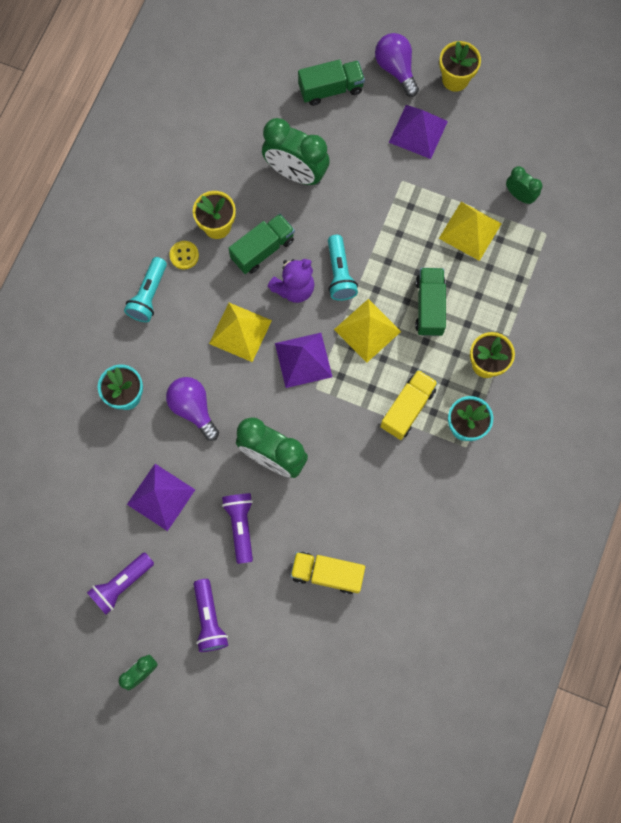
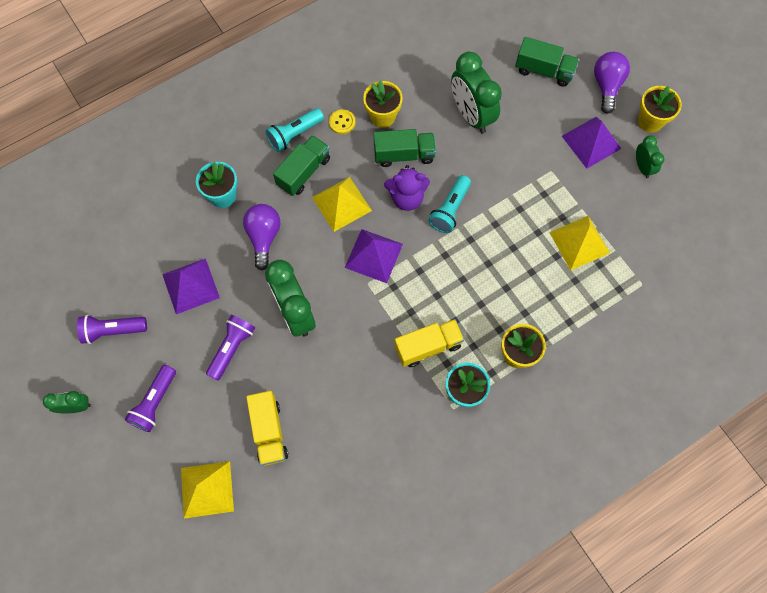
camera: 35 degrees right, 5 degrees down
(327, 573) = (269, 431): yellow truck -> yellow truck turned 150 degrees counterclockwise
(367, 330) = (440, 266): yellow pyramid -> yellow pyramid (207, 489)
(429, 307) = (503, 280): green truck -> green truck (303, 172)
(519, 195) = (640, 241): green clock -> green clock (642, 167)

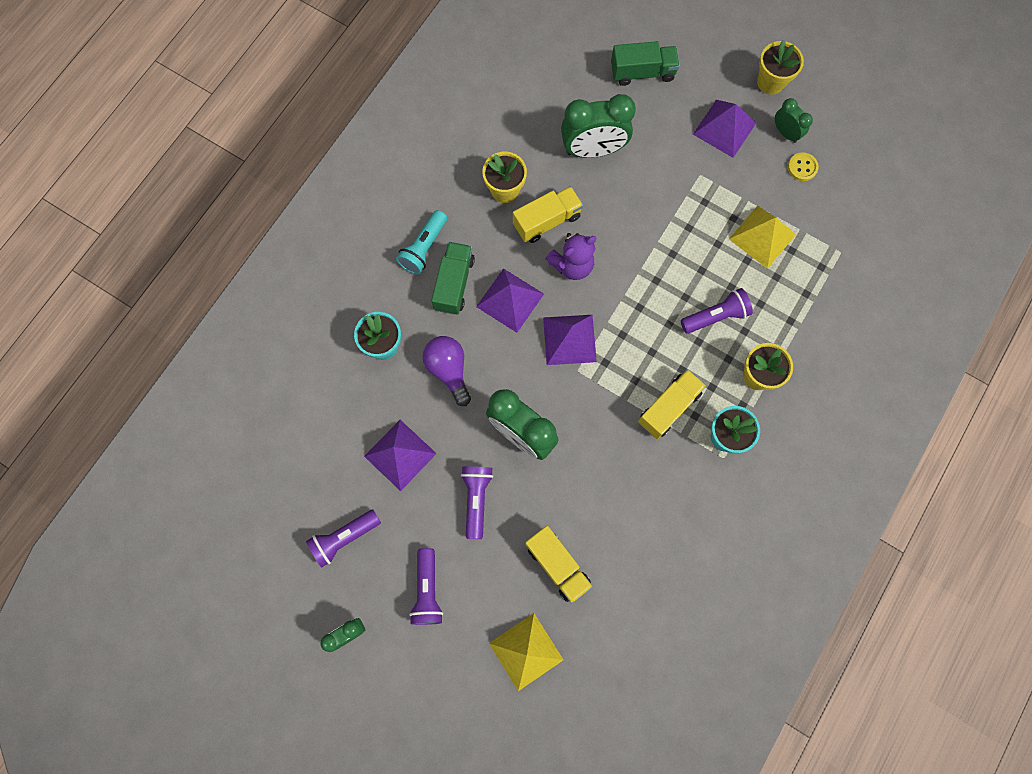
camera: 25 degrees left, 5 degrees up
(341, 204) = (510, 300): yellow pyramid -> purple pyramid
(342, 122) = (466, 214): yellow button -> yellow button (802, 167)
(404, 154) = (547, 221): green truck -> yellow truck
(450, 209) = (621, 258): turquoise flashlight -> none
(471, 115) = (593, 150): green clock -> green clock turned 45 degrees counterclockwise
(506, 290) = (715, 316): none -> purple flashlight
(607, 86) = (711, 63): purple light bulb -> none

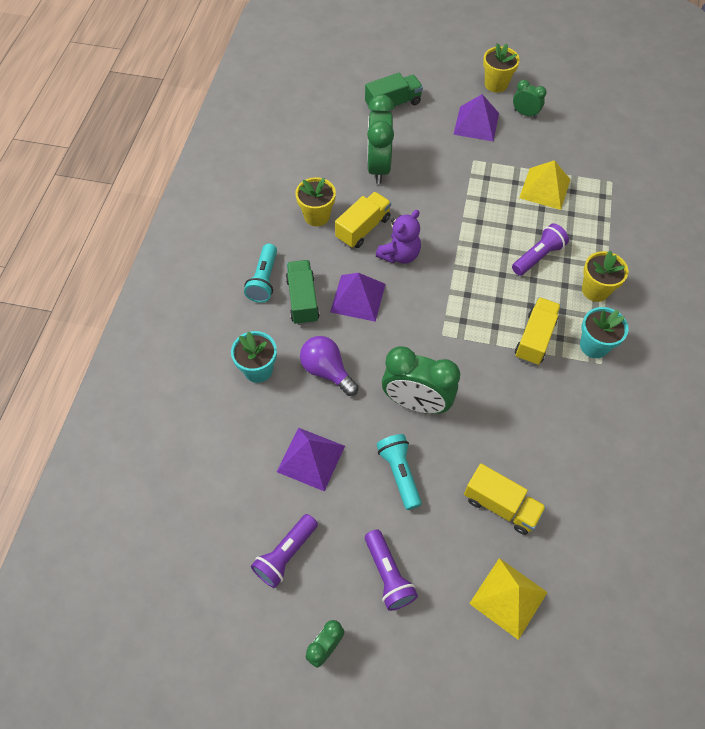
camera: 20 degrees left, 15 degrees down
(476, 499) = (399, 473): purple flashlight -> turquoise flashlight
(569, 339) = (424, 312): purple pyramid -> none
(593, 150) = (378, 167): green clock -> green clock turned 120 degrees clockwise
(802, 167) = (550, 133): yellow button -> none

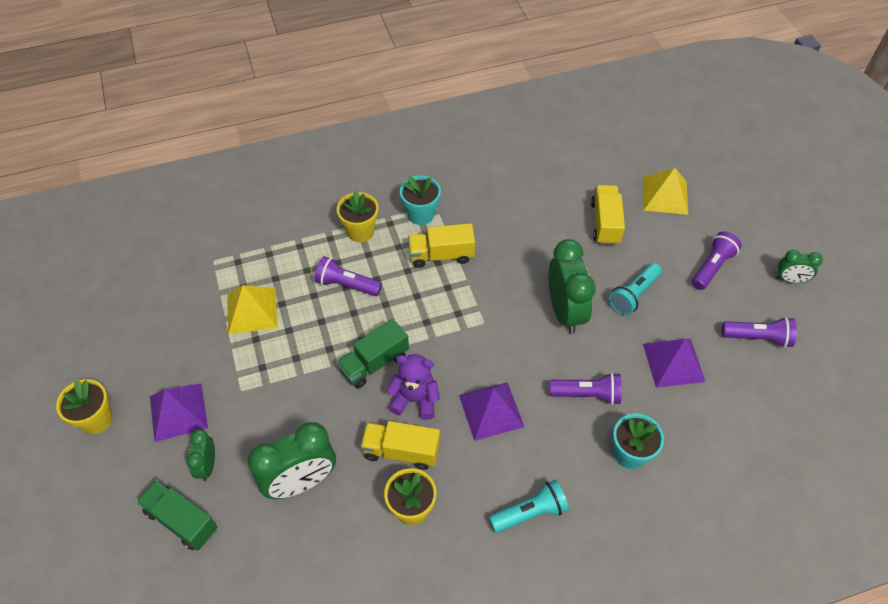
camera: 120 degrees left, 5 degrees down
(302, 300) = (527, 459): green truck -> green truck (374, 363)
(327, 371) = (587, 394): purple light bulb -> purple flashlight
(525, 114) = (140, 370): green clock -> green clock (207, 466)

